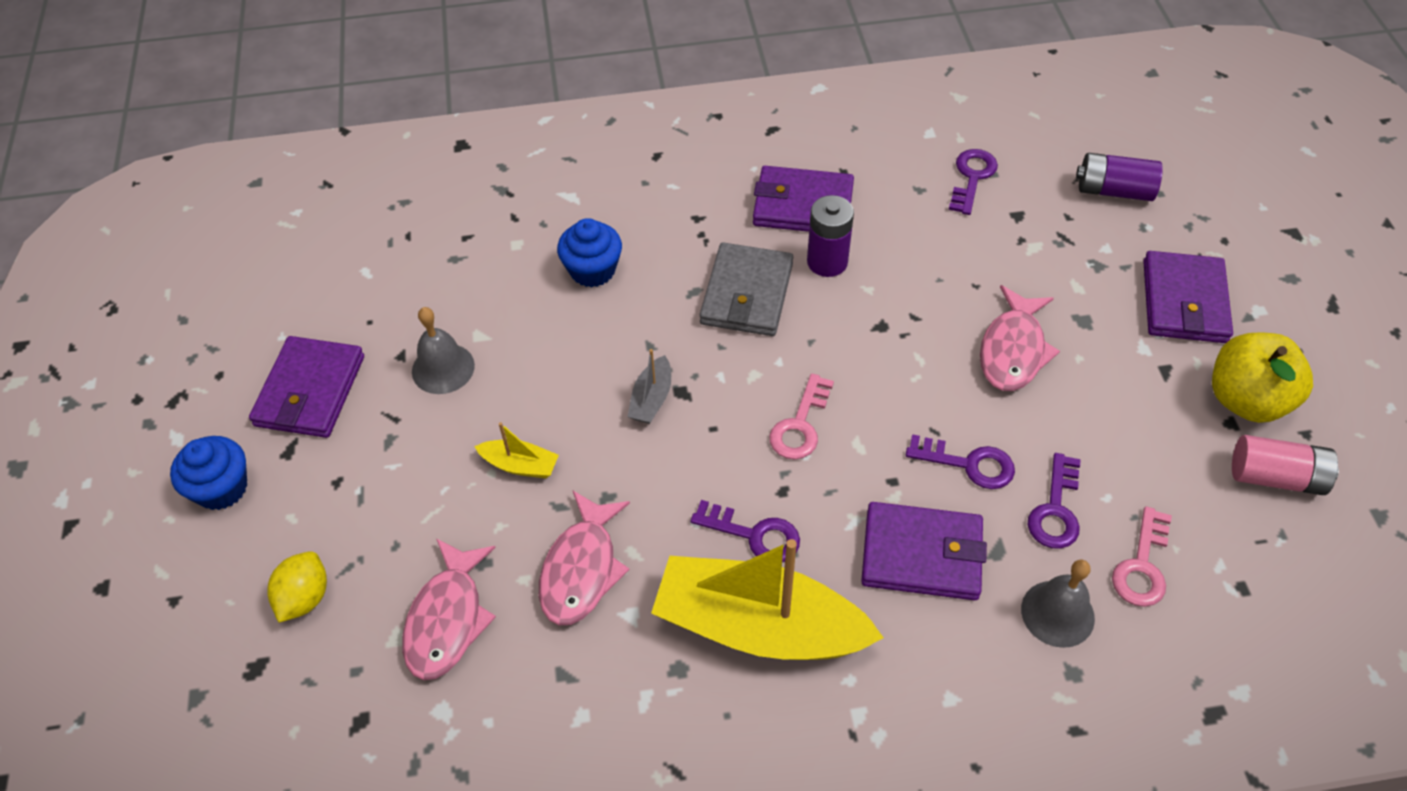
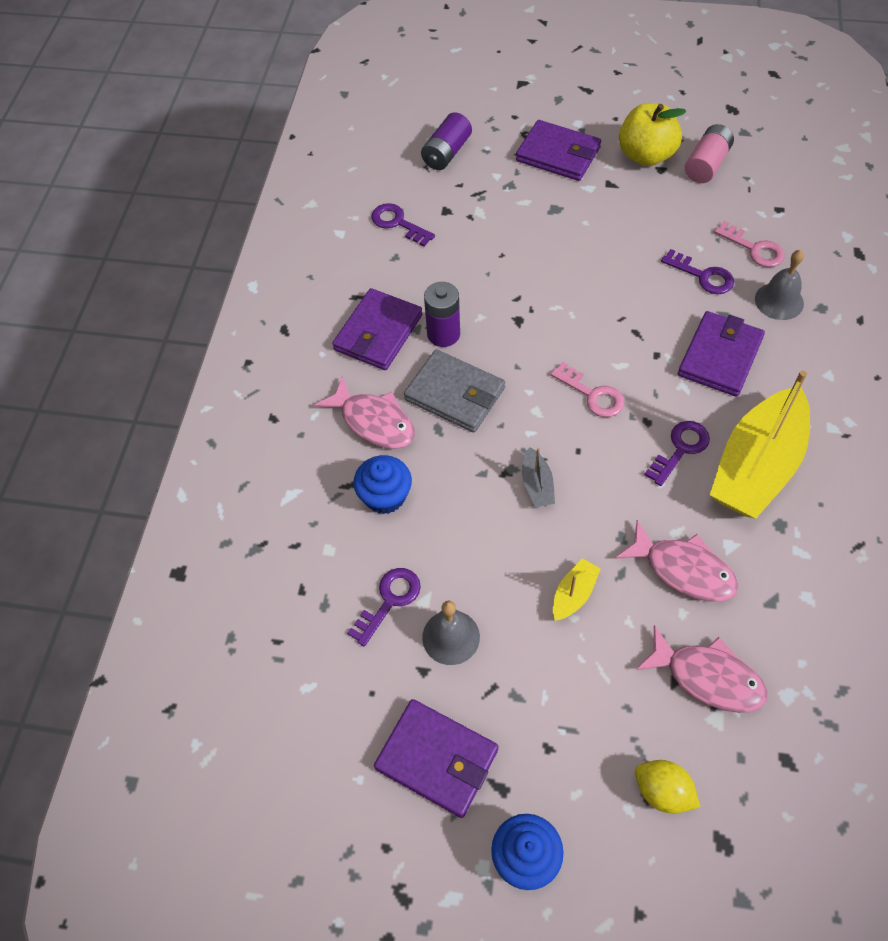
camera: 70 degrees left, 5 degrees up
(651, 399) = (537, 485): grey boat -> grey boat turned 45 degrees clockwise
(968, 464) = (654, 309): purple key -> purple key (389, 601)
(1013, 350) = (567, 254): pink fish -> pink fish (373, 422)

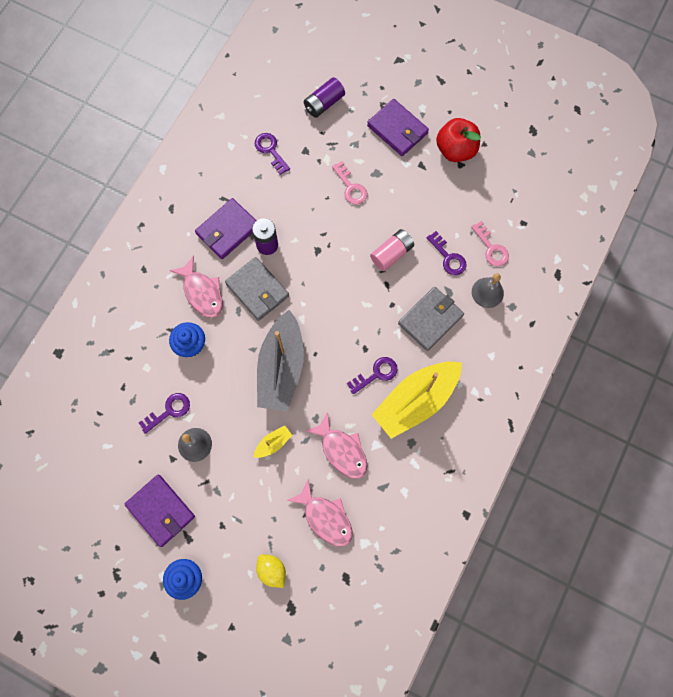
camera: 15 degrees right, 15 degrees up
(537, 485) = (281, 368): grey boat -> grey boat, size x2.40
(592, 394) = (340, 319): pink key -> pink key (351, 187)
(646, 155) = (455, 150): yellow apple -> red apple
(706, 165) = (492, 171): pink battery -> pink battery (391, 254)
(720, 357) = (430, 319): purple wallet -> grey wallet

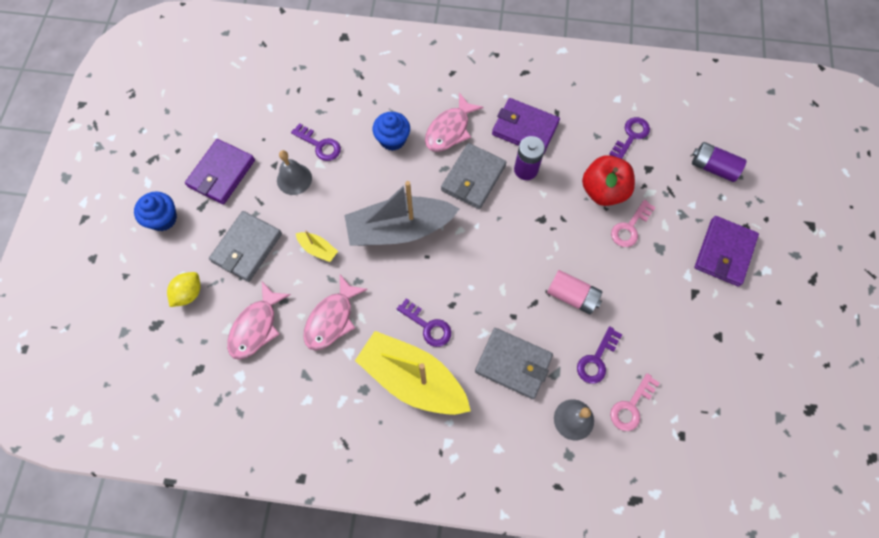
camera: 70 degrees right, 5 degrees down
(247, 506) = (247, 247): none -> grey wallet
(455, 150) = (734, 325): red apple -> red apple (603, 191)

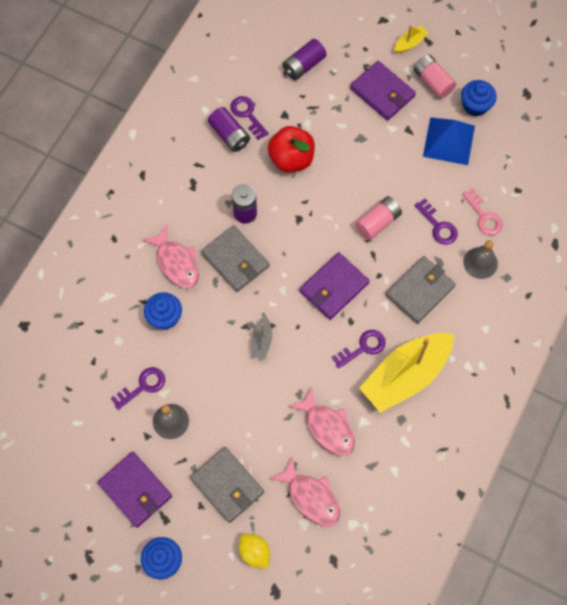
camera: 70 degrees left, 0 degrees up
(318, 249) = (254, 420): yellow boat -> yellow boat (410, 43)
(399, 229) = (262, 341): grey boat -> grey boat, size x0.42
(525, 128) = (203, 197): purple wallet -> purple wallet (334, 287)
(601, 128) = (229, 135): none -> purple battery
(630, 227) = (333, 153): pink key -> none
(703, 339) = (448, 141): none -> blue pyramid
(762, 355) = (475, 105): none -> blue cupcake
(766, 300) = (433, 82): none -> pink battery

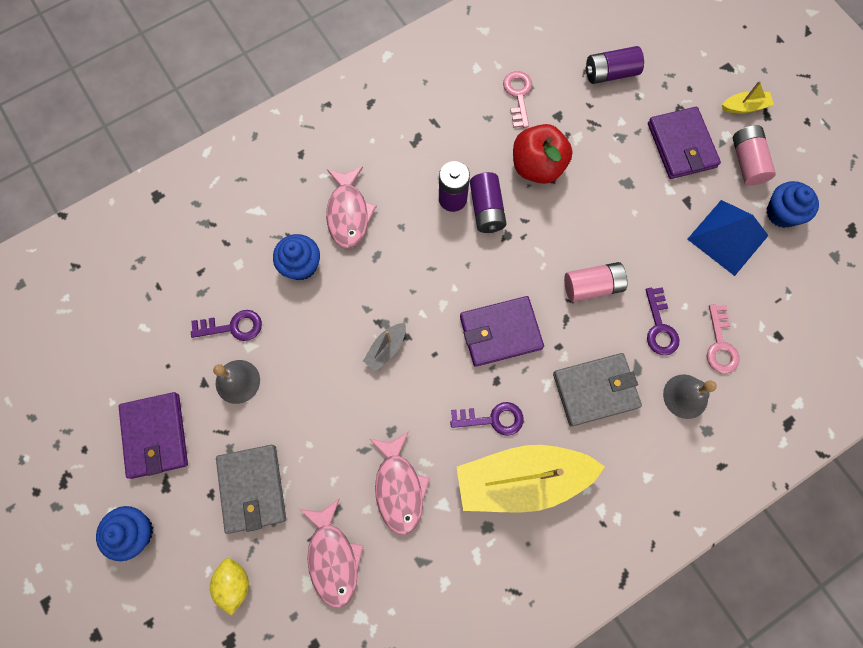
camera: 30 degrees right, 5 degrees up
(229, 135) = (486, 107): purple battery -> purple battery (486, 209)
(235, 260) = (411, 244): grey wallet -> none
(247, 115) = (518, 95): purple key -> pink key

